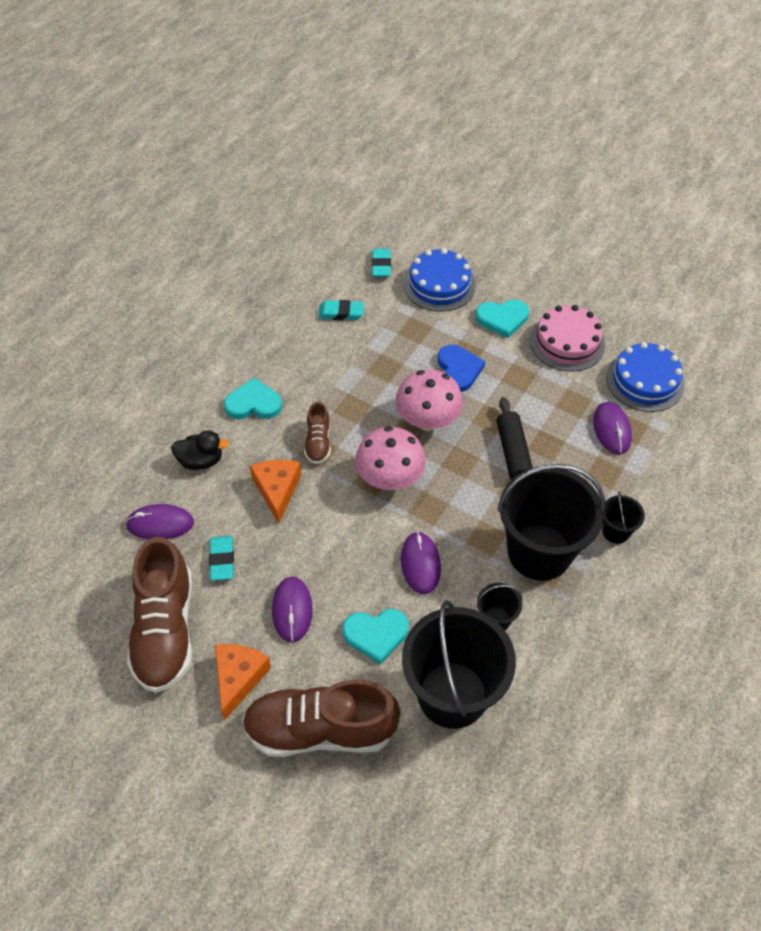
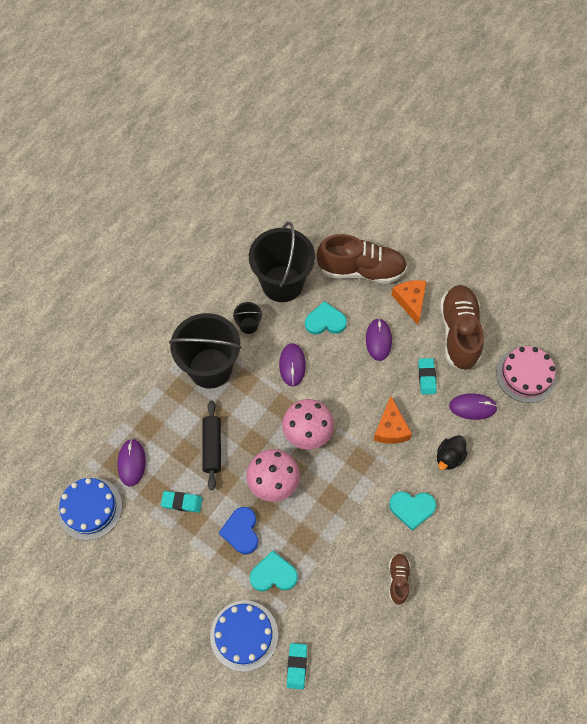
camera: 175 degrees left, 10 degrees up
(201, 461) = (449, 457): black duck -> black duck turned 60 degrees counterclockwise
(238, 678) = (410, 301): orange cheese -> orange cheese turned 150 degrees clockwise
(318, 442) = (360, 467): brown shoe -> brown shoe (398, 579)
(341, 313) = (338, 605): turquoise eraser -> turquoise eraser (182, 502)
(502, 319) = (193, 587): turquoise heart -> turquoise heart (273, 574)
(567, 342) = (143, 555): pink cake -> pink cake (526, 375)
(616, 531) = (154, 379): black bucket -> none

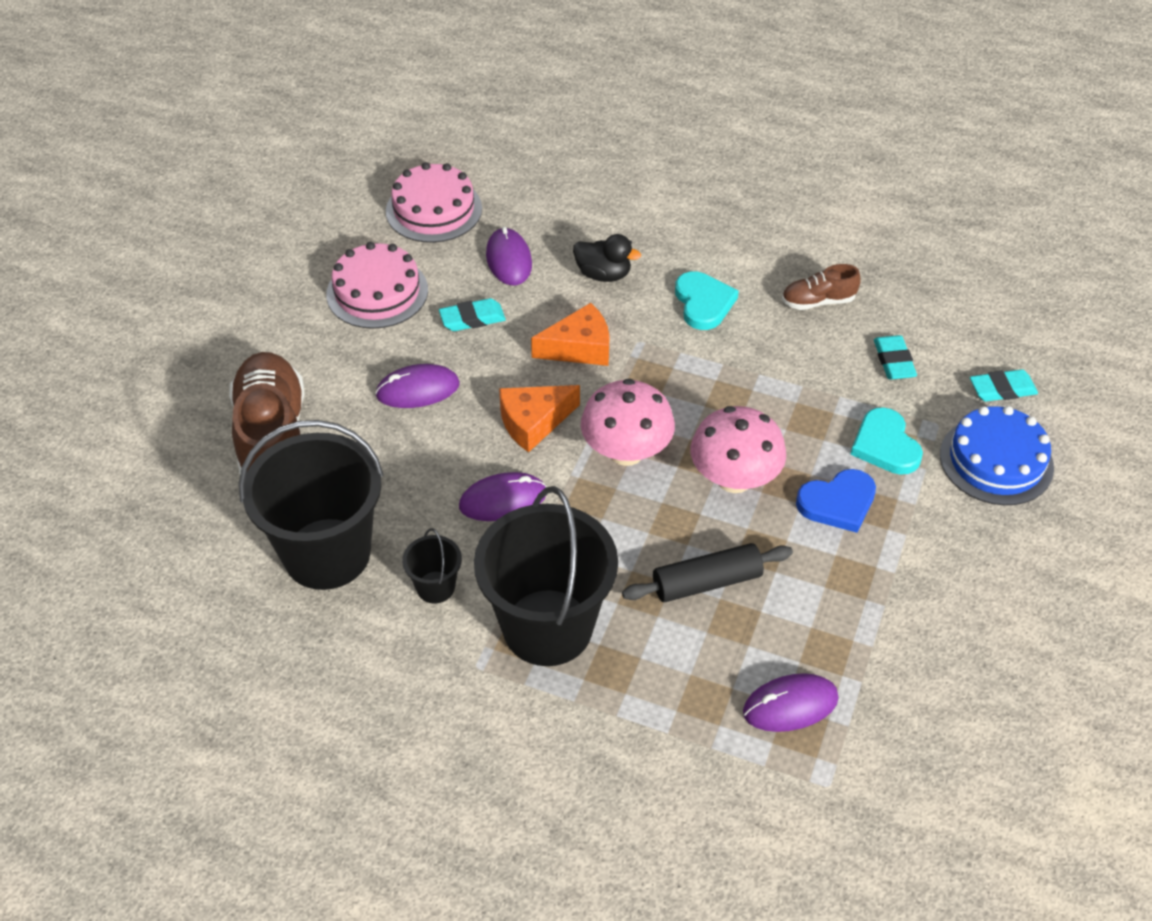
camera: 105 degrees left, 15 degrees down
(90, 508) = (908, 749): blue cake -> none
(182, 502) = (828, 601): turquoise eraser -> turquoise eraser (894, 361)
(325, 321) = (397, 470): turquoise heart -> none
(410, 301) = (327, 360): orange cheese -> orange cheese (533, 422)
(459, 333) = (377, 292): brown shoe -> pink cake

